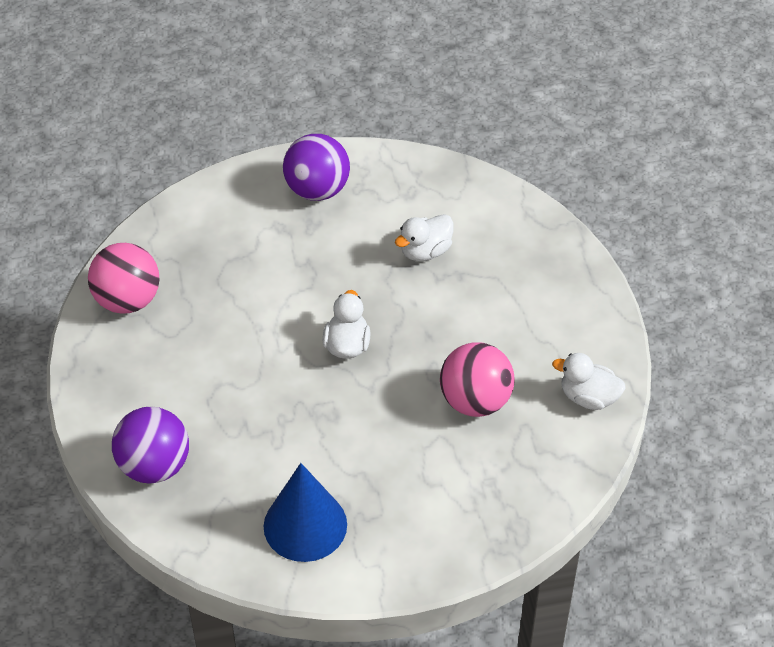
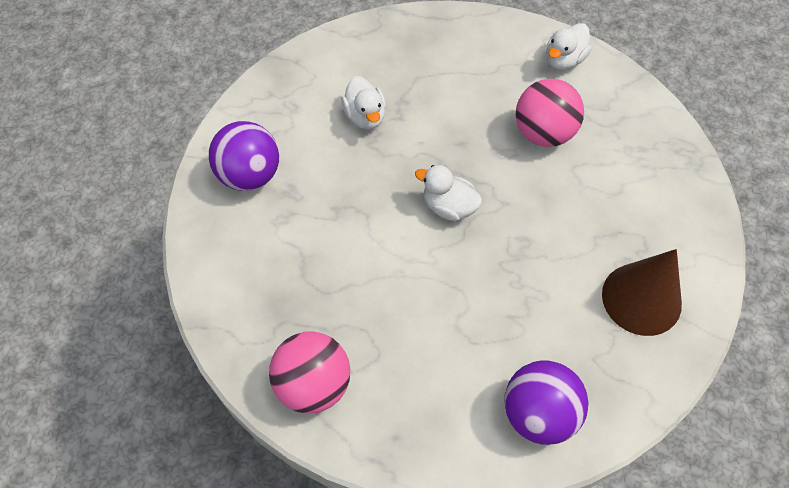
camera: 70 degrees left, 10 degrees up
(305, 525) = (641, 299): blue cone -> brown cone

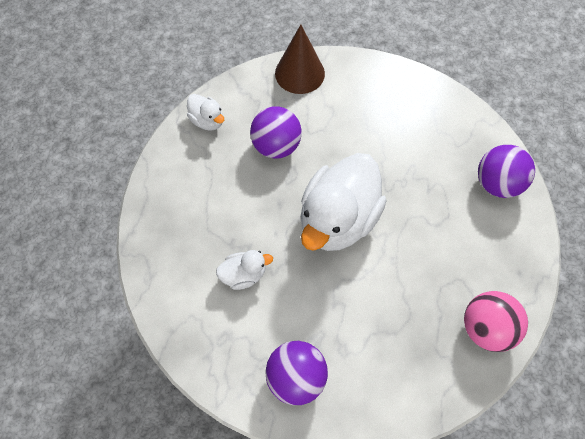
camera: 85 degrees left, 5 degrees up
(449, 207) = (338, 219): white duck -> white duck, size x2.18
(543, 133) = (276, 146): pink ball -> purple ball
(641, 299) = (415, 111): brown cone -> brown cone (299, 73)

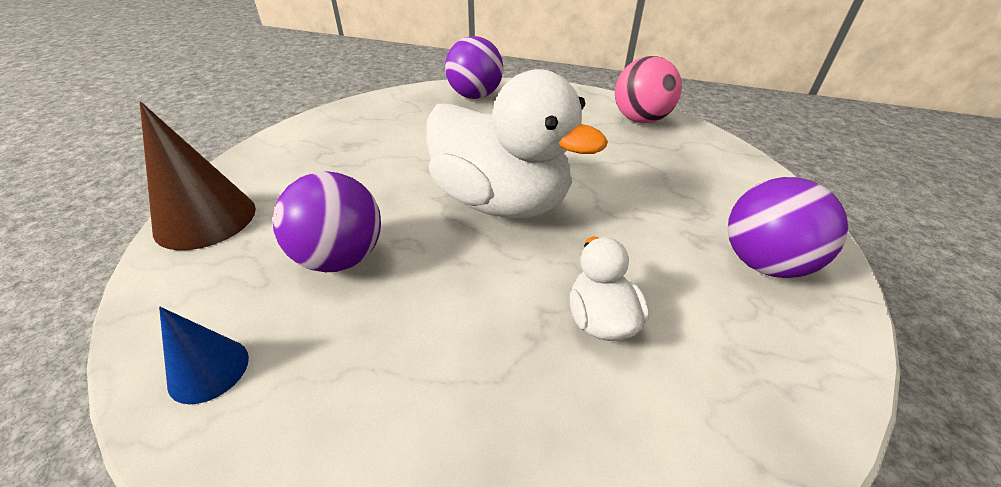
camera: 85 degrees left, 25 degrees down
(208, 121) = (209, 370): white duck -> blue cone

